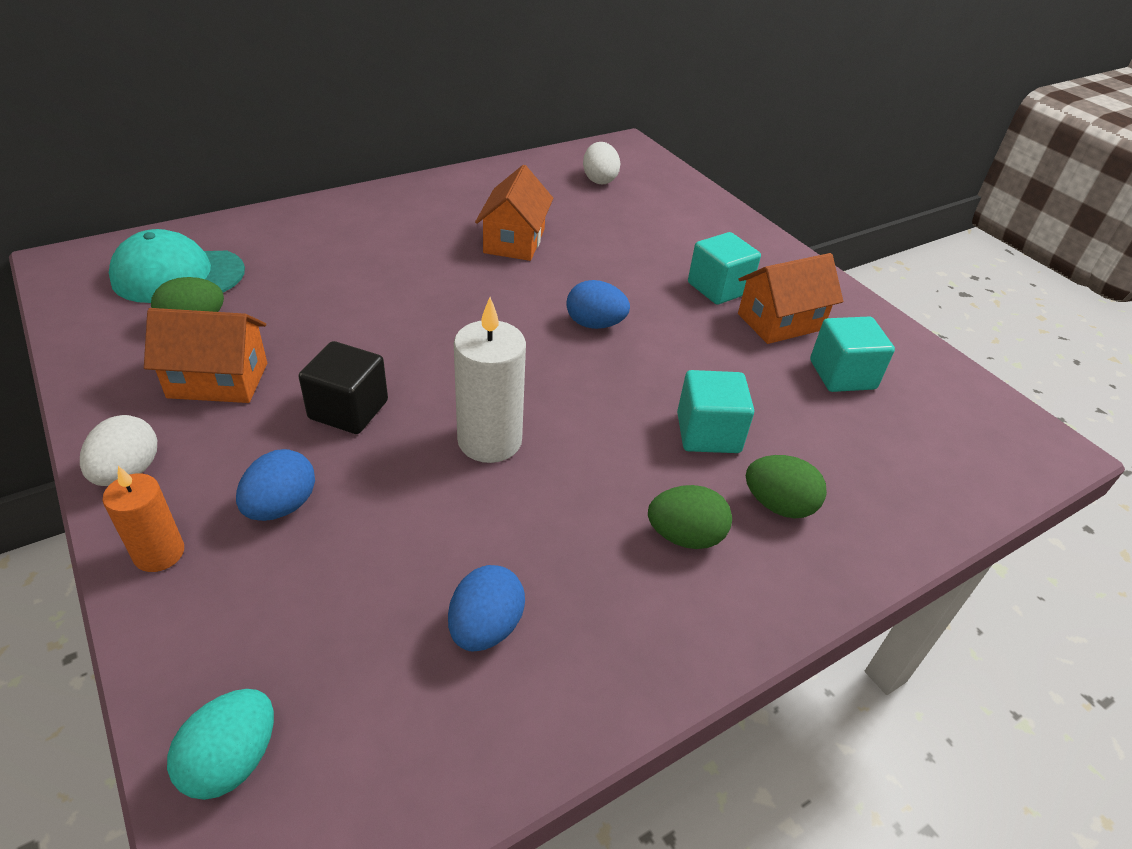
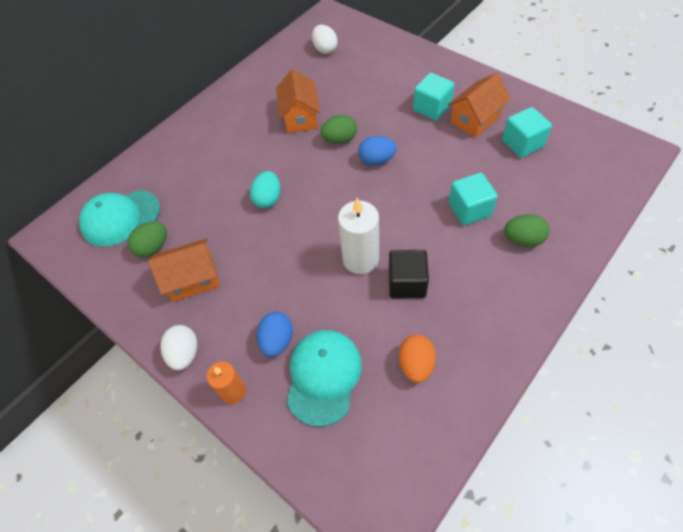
camera: 10 degrees left, 15 degrees up
(232, 760) = (338, 476): turquoise egg -> turquoise egg (268, 199)
(318, 586) = (323, 376): none -> turquoise cap
(348, 410) = (275, 269): black cube -> black cube (407, 283)
(485, 627) = (415, 364): blue egg -> orange egg
(685, 536) = (485, 276): green egg -> green egg (340, 140)

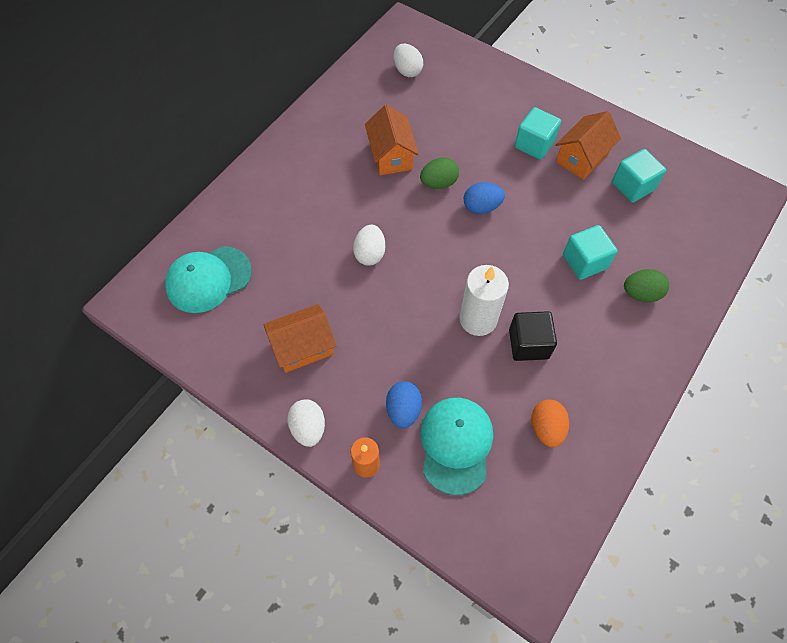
camera: 10 degrees left, 5 degrees up
(153, 247) = (252, 312): green egg -> none
(268, 199) = (370, 254): turquoise egg -> white egg

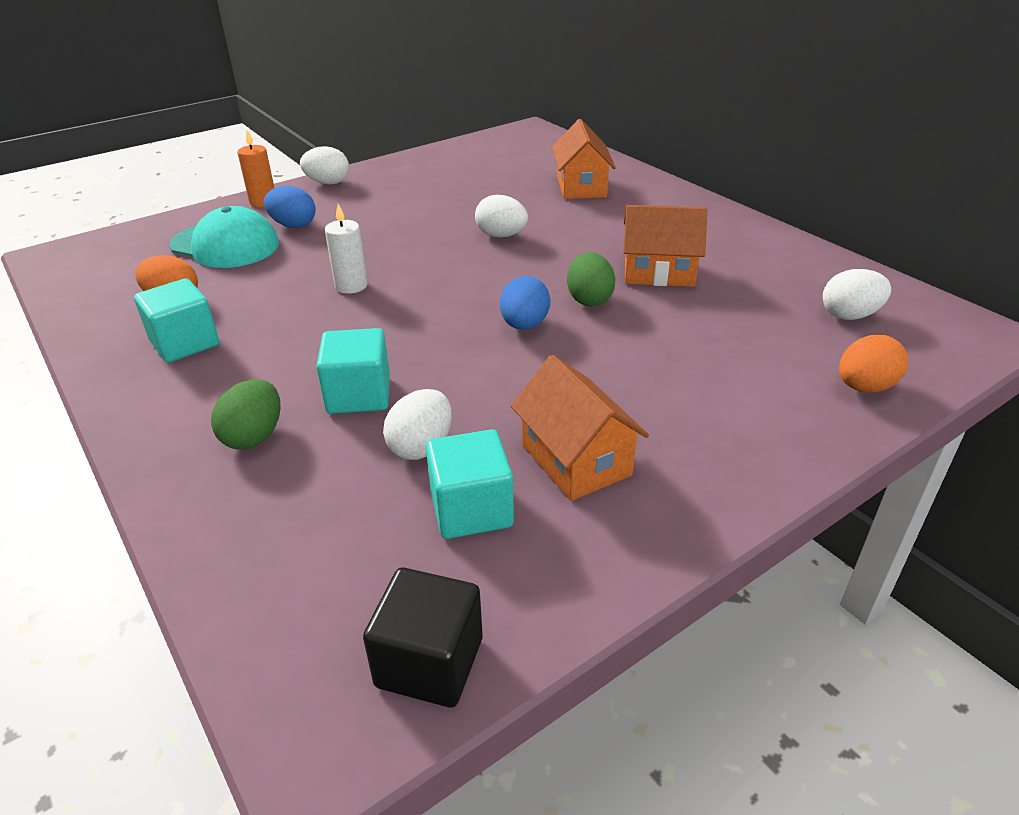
camera: 110 degrees right, 25 degrees down
(208, 279) = (529, 158): turquoise cap -> none
(303, 347) = (413, 189): orange house -> orange house (581, 187)
(473, 66) = (864, 387): none -> orange egg
(478, 319) = (351, 286): white candle -> white candle, size x0.62
(528, 344) = (283, 313): black cube -> black cube (429, 662)
(534, 144) = (633, 409): turquoise cube -> turquoise cube (185, 343)
(606, 218) = (421, 447): none -> white egg

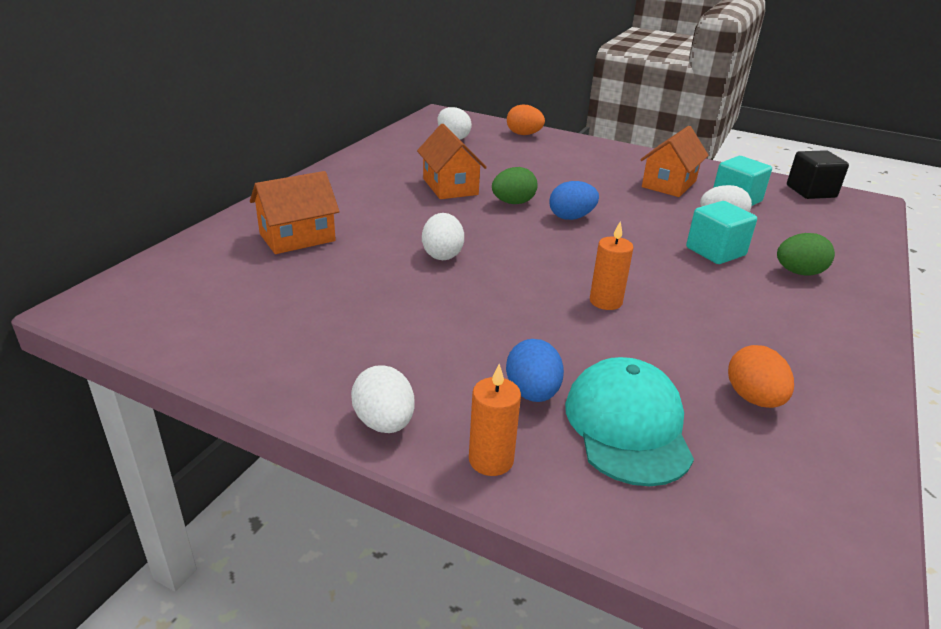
camera: 120 degrees left, 5 degrees down
(185, 343) = (784, 351): turquoise cube -> none
(351, 286) = (605, 301): white candle -> orange candle

